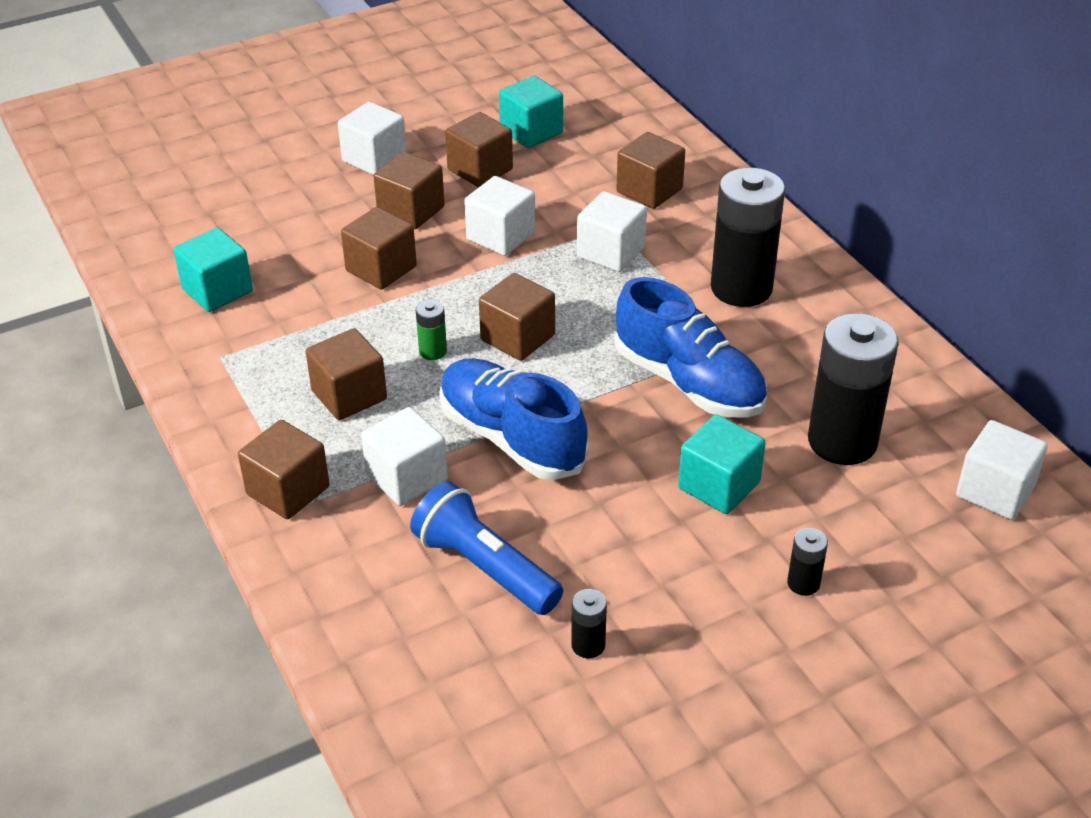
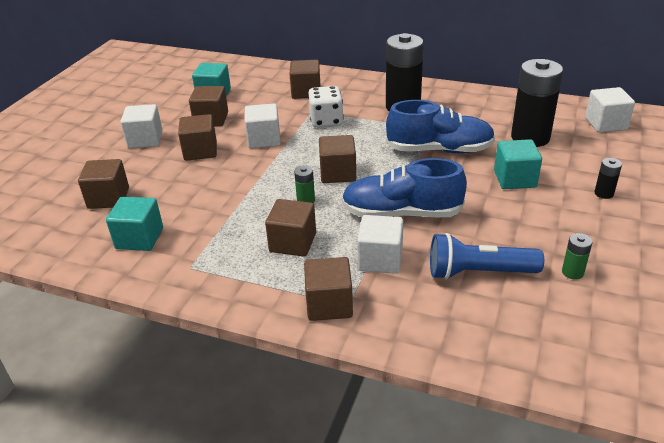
camera: 40 degrees left, 5 degrees down
(381, 269) = (222, 181): brown cube -> brown cube (108, 198)
(588, 645) = (572, 272): black battery -> green battery
(610, 252) = (326, 121): white cube -> white dice

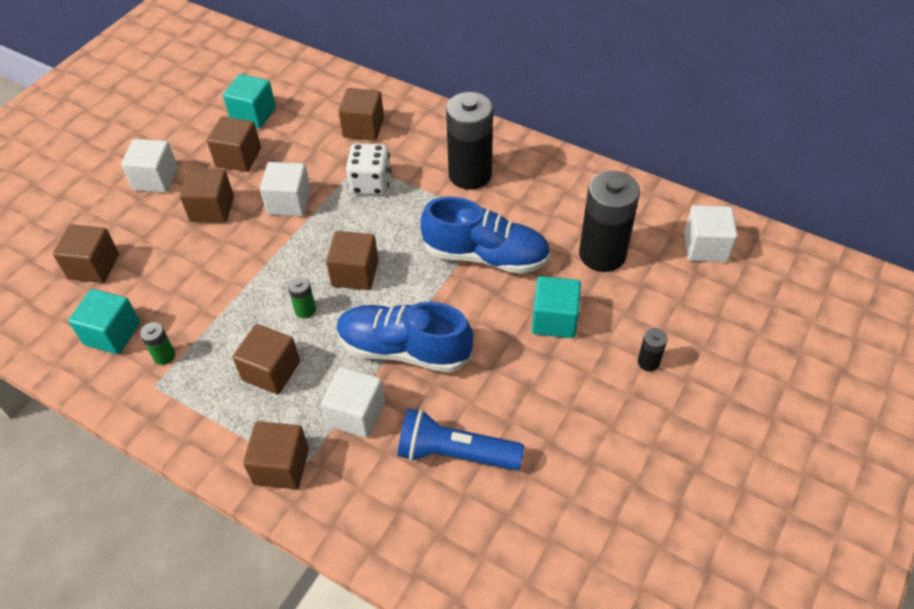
camera: 10 degrees right, 15 degrees up
(572, 272) = (558, 473): green battery -> green battery (164, 356)

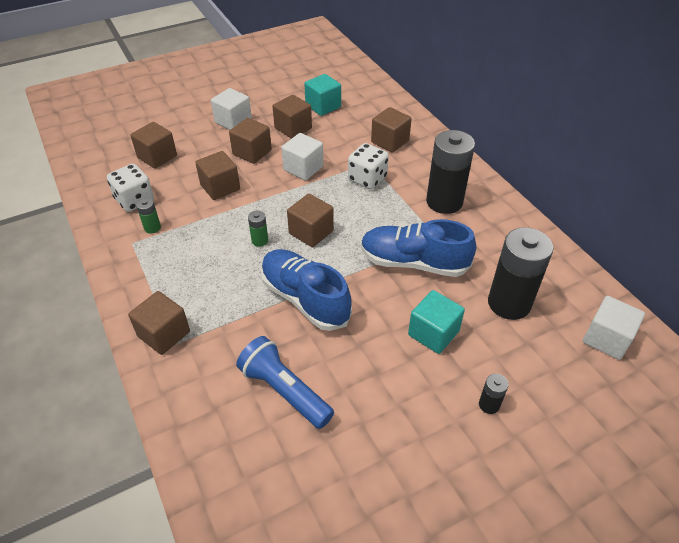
camera: 30 degrees right, 5 degrees down
(112, 334) = (135, 200): turquoise cube -> white dice
(271, 371) = (207, 269): brown cube -> brown cube (220, 187)
(356, 414) = (239, 326): white cube -> none
(486, 256) = (414, 262): blue shoe -> blue shoe turned 150 degrees clockwise

